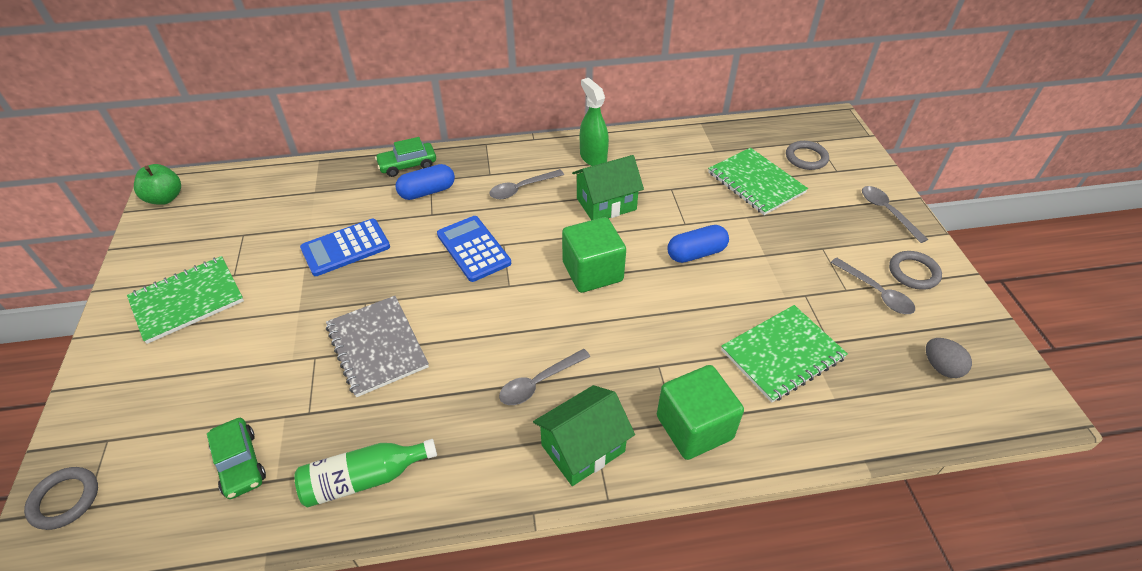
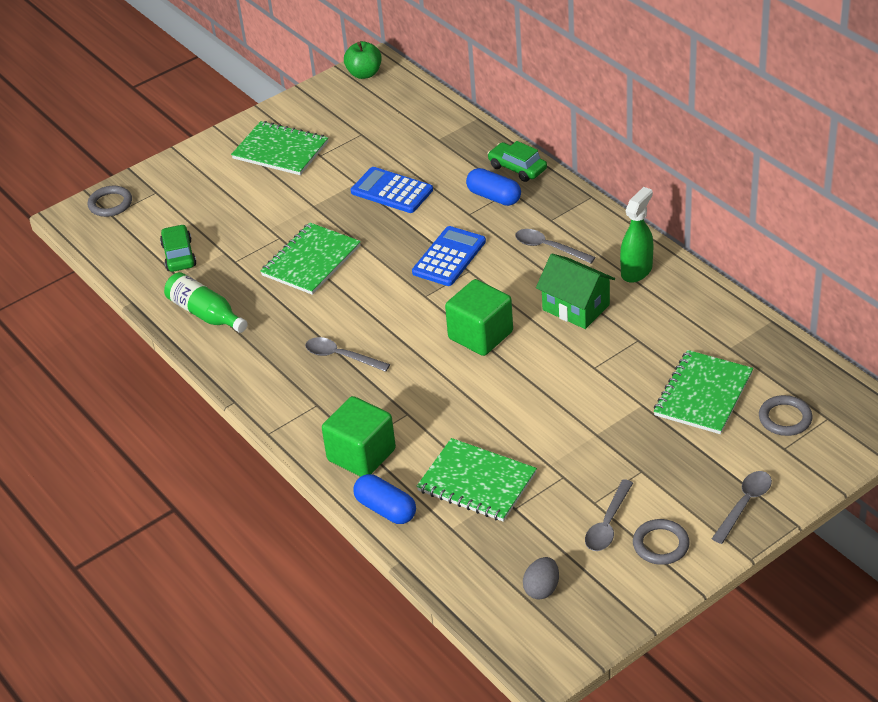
camera: 65 degrees right, 5 degrees down
(240, 463) = (179, 255): green car -> green car turned 135 degrees clockwise
(377, 347) = (311, 261): grey notebook -> green notebook
(583, 448) = (300, 404): green house -> none
(696, 253) = (558, 389): blue capsule -> blue capsule (385, 509)

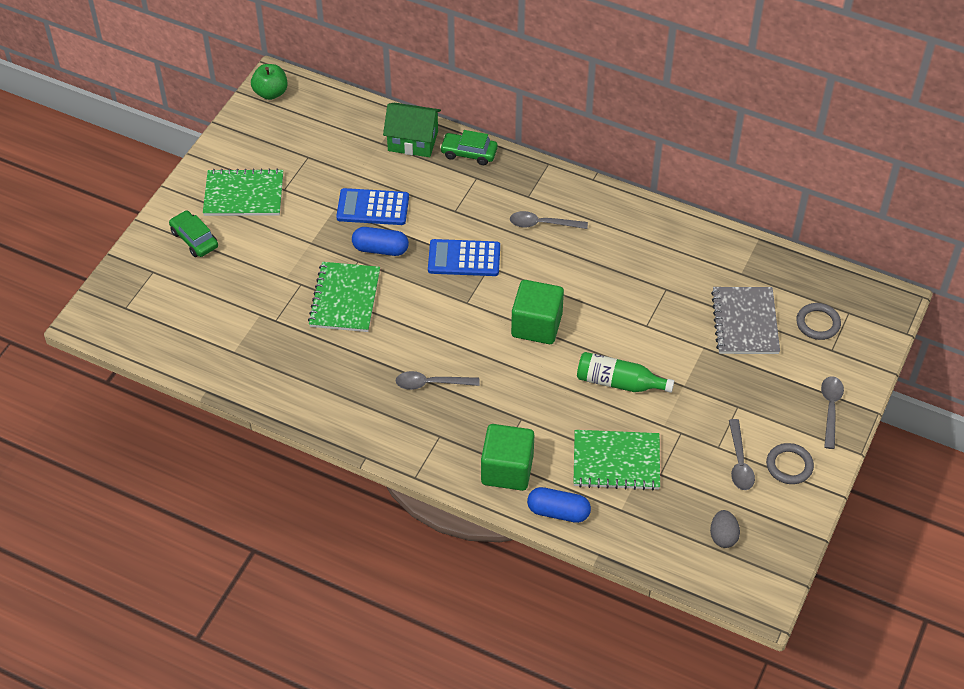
camera: 30 degrees left, 10 degrees up
(110, 204) = (116, 297): grey ring -> none
(179, 255) = (219, 330): green car -> green car (194, 239)
(205, 314) = (283, 381): green bottle -> green bottle (619, 382)
(449, 257) = (464, 258): blue calculator -> blue calculator turned 90 degrees counterclockwise
(494, 197) = (466, 188): blue capsule -> blue capsule (380, 249)
(576, 307) = (599, 274): green house -> green house (413, 141)
(636, 271) = (627, 224): green spray bottle -> none
(703, 394) = (745, 322): green notebook -> grey notebook

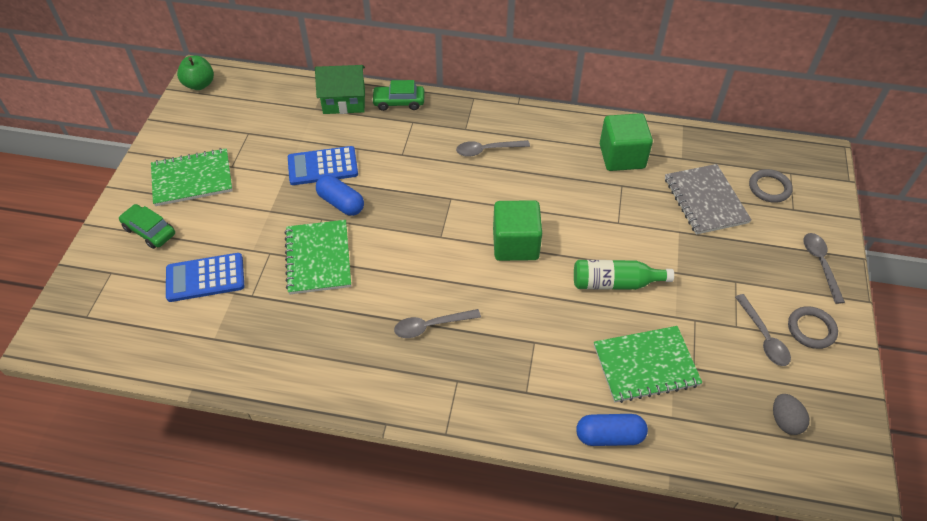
camera: 15 degrees left, 0 degrees up
(380, 249) = (341, 203): blue capsule -> blue capsule turned 45 degrees clockwise
(464, 258) = (424, 195): blue calculator -> blue calculator (205, 278)
(507, 470) = (539, 401): green cube -> green cube (622, 156)

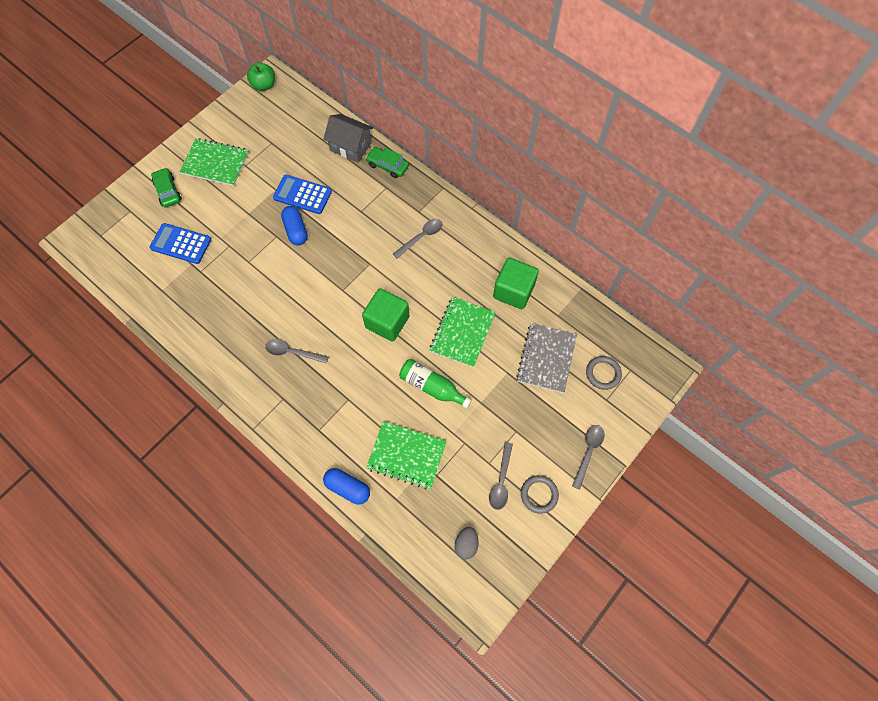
camera: 30 degrees right, 15 degrees up
(318, 258) = (255, 265): green notebook -> green notebook (462, 332)
(344, 101) = (350, 146): green house -> grey house
(487, 150) = (421, 237): grey spoon -> grey spoon turned 120 degrees clockwise

